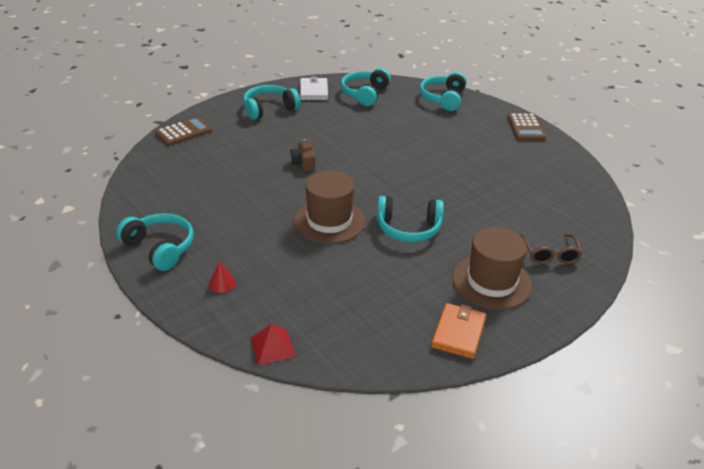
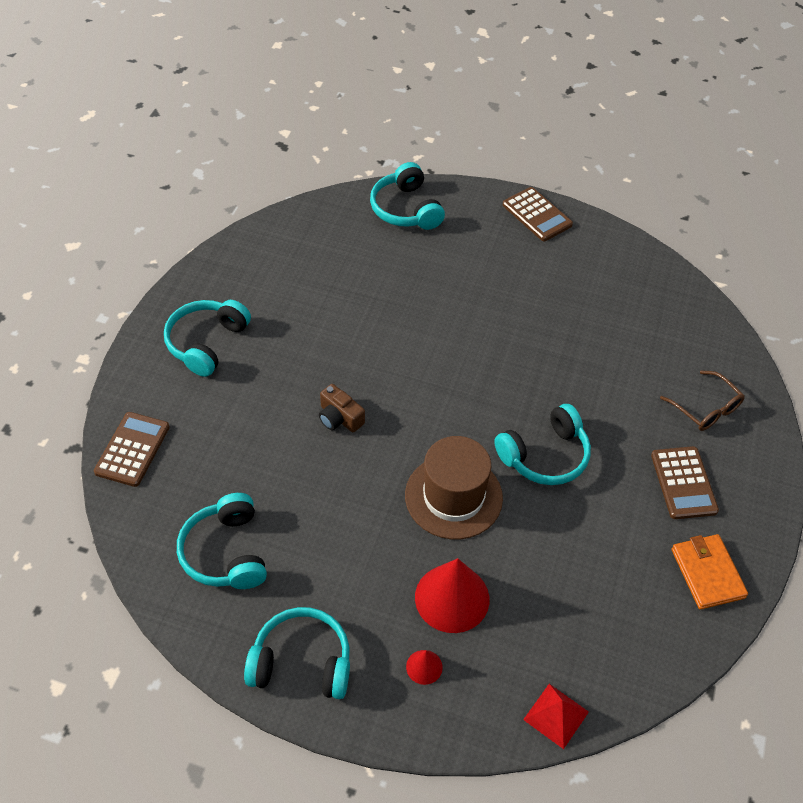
camera: 35 degrees left, 15 degrees up
(275, 262) = (452, 598): none -> red cone
(313, 91) = (234, 277): white wallet -> none
(365, 94) = (304, 248): turquoise headphones -> turquoise headphones (226, 552)
(491, 282) = (683, 483): brown hat -> brown calculator

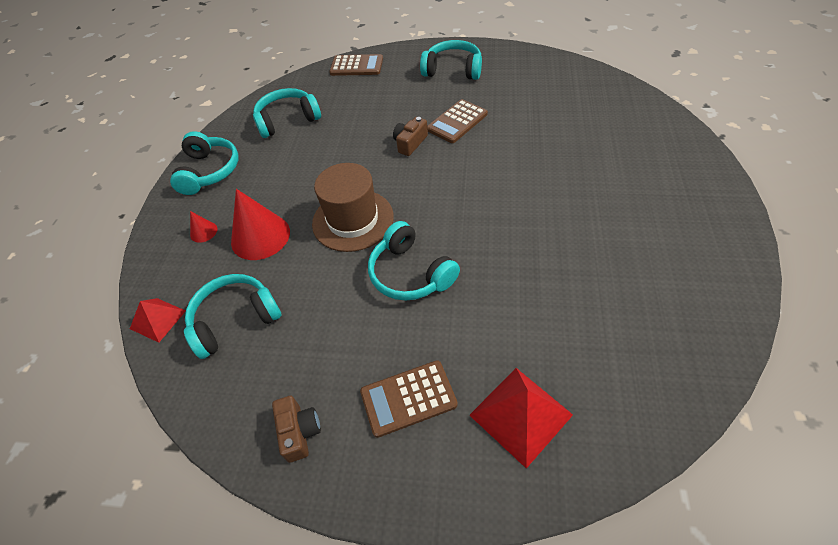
camera: 85 degrees right, 0 degrees up
(406, 209) = (656, 130): turquoise headphones -> turquoise headphones (235, 320)
(537, 215) = (723, 218): brown calculator -> brown calculator (457, 122)
(706, 409) = (520, 414): brown glasses -> red pyramid
(707, 573) = (299, 431): orange wallet -> brown camera

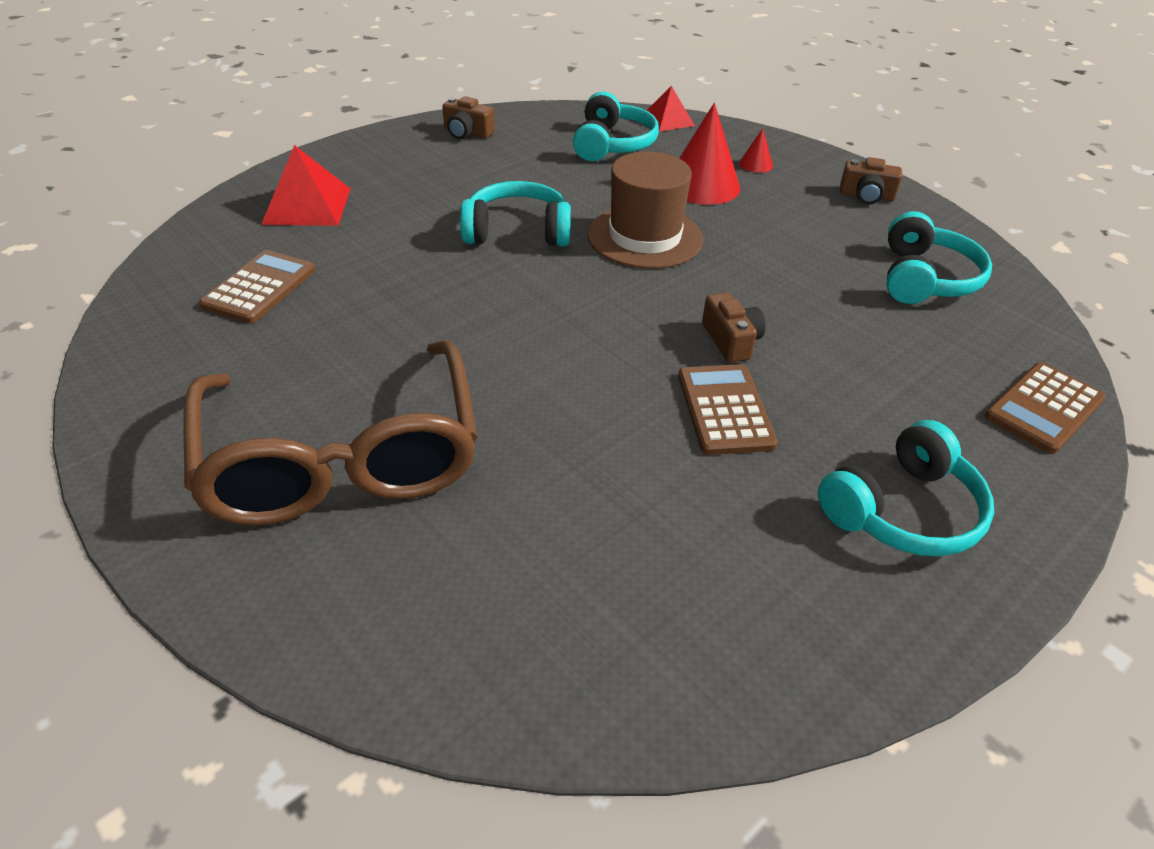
camera: 125 degrees right, 10 degrees down
(209, 171) = (866, 196): turquoise headphones -> brown camera
(408, 398) = (410, 175): brown calculator -> brown calculator (260, 288)
(631, 188) = (342, 458): none -> brown glasses

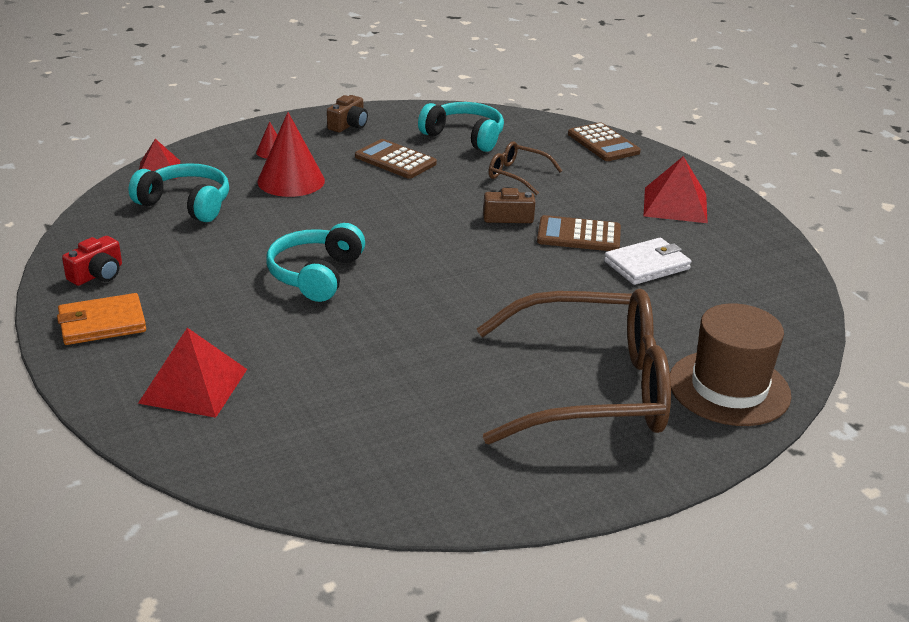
camera: 75 degrees left, 10 degrees down
(260, 288) = (340, 421): brown calculator -> brown calculator (395, 160)
(392, 150) = (102, 323): none -> orange wallet
(467, 133) = (97, 274): brown camera -> red camera
(645, 237) = (358, 220): brown hat -> brown hat (729, 388)
(680, 489) = (647, 265): none -> white wallet
(855, 335) = (517, 175): none -> brown glasses
(903, 510) = (675, 205): turquoise headphones -> red pyramid

